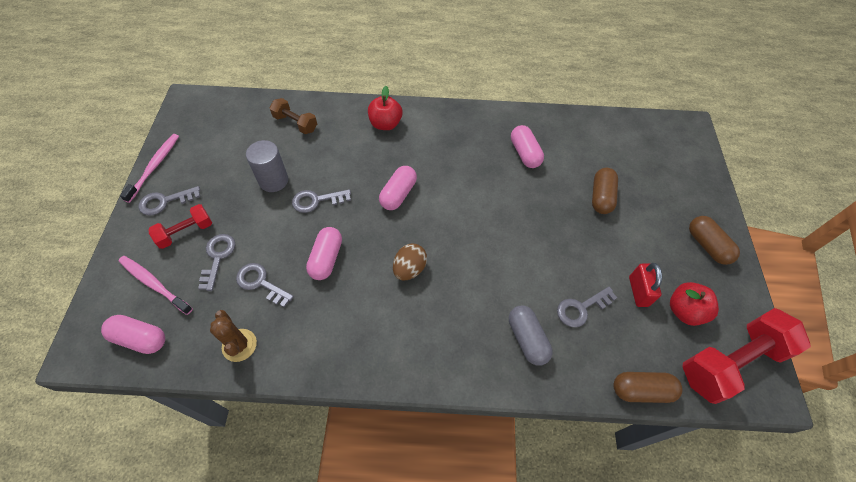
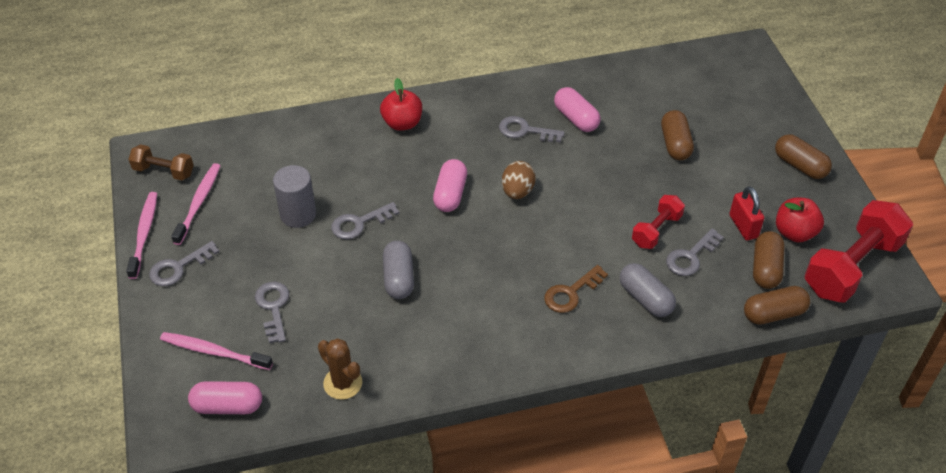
camera: 15 degrees left, 10 degrees down
(186, 232) = (222, 292): red dumbbell -> red dumbbell (656, 230)
(206, 151) = (199, 203): none -> pink toothbrush
(260, 283) = (336, 320): grey key -> grey key (525, 131)
(295, 123) = (293, 147): brown dumbbell -> brown dumbbell (164, 171)
(326, 259) = (399, 278): pink capsule -> grey capsule
(409, 269) = (495, 265): brown egg -> brown egg (517, 191)
(463, 314) = (571, 293): none -> brown key
(647, 340) = (765, 268): none -> brown capsule

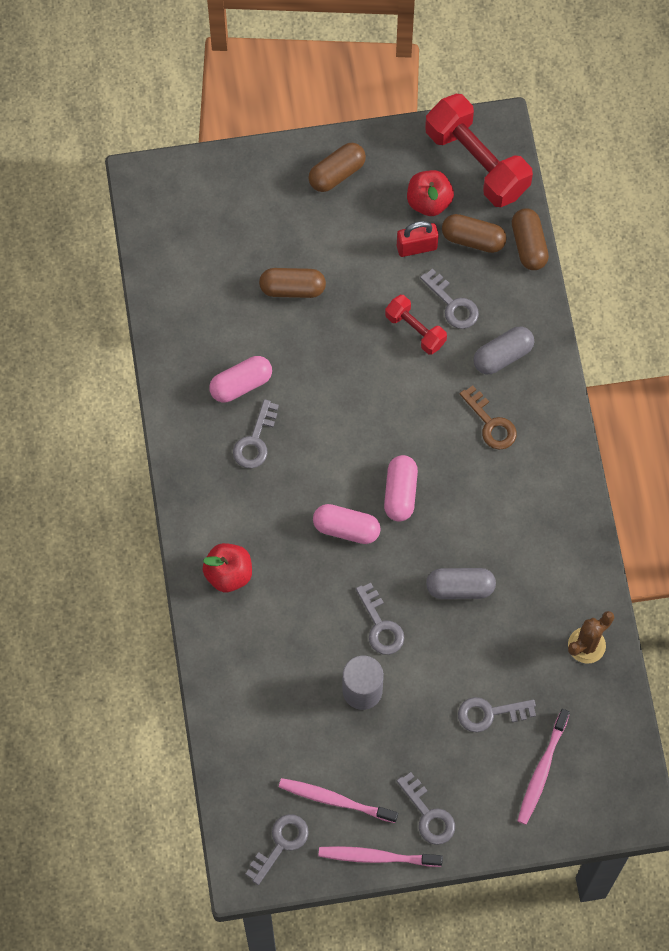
camera: 85 degrees left, 20 degrees up
(164, 171) = (281, 844): brown dumbbell -> grey key
(228, 406) = (607, 753): pink capsule -> pink capsule (400, 493)
(517, 191) = (348, 459): brown egg -> none

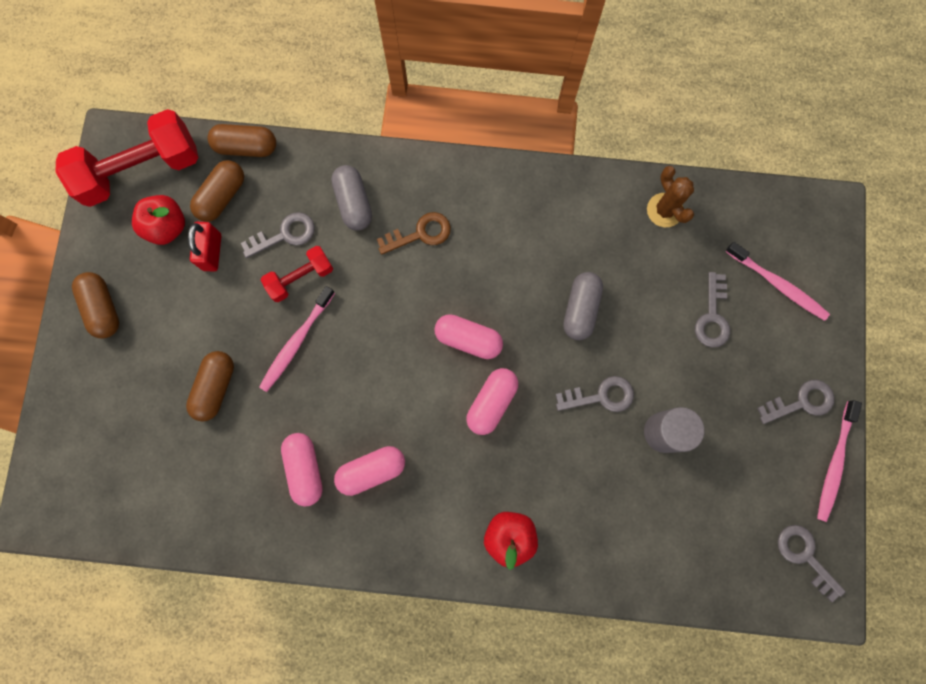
camera: 75 degrees left, 10 degrees up
(255, 441) = (371, 470): grey key -> pink capsule
(335, 800) = (770, 489): pink toothbrush -> pink toothbrush (296, 342)

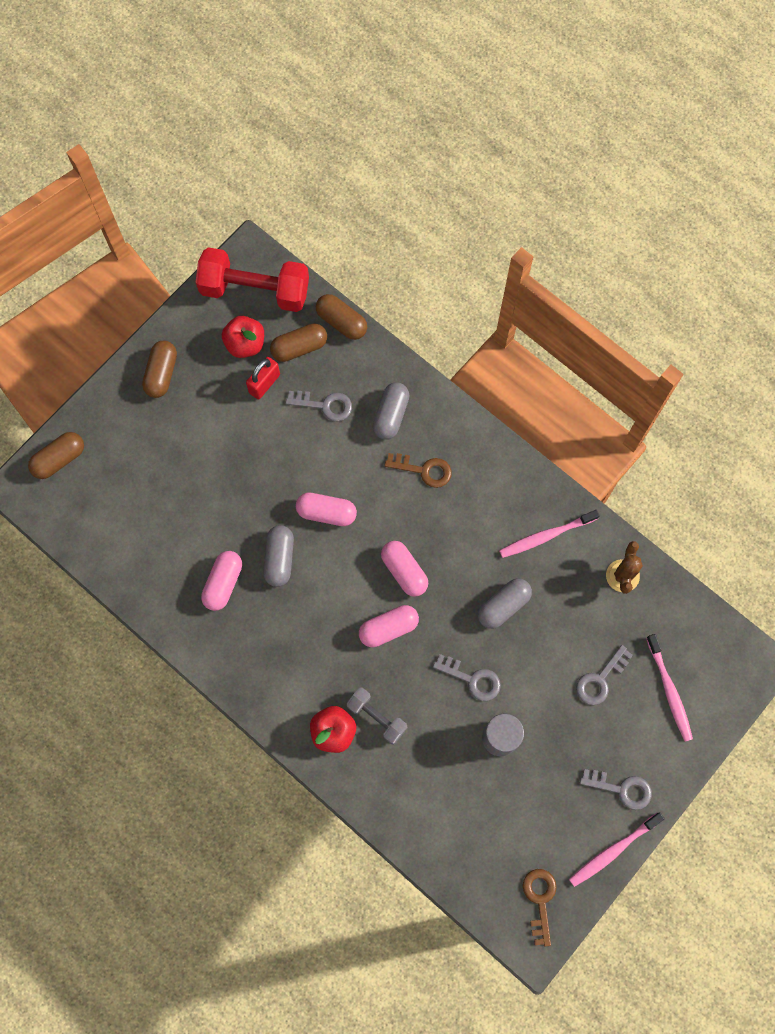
camera: 35 degrees right, 5 degrees down
(215, 387) = (201, 483): brown capsule -> brown capsule (59, 459)
(296, 342) = (279, 489): pink toothbrush -> pink toothbrush (546, 536)
(300, 278) = (314, 444): red dumbbell -> none
(343, 408) = (279, 559): none -> grey capsule
(371, 470) = (269, 616): pink capsule -> pink capsule (326, 512)
(539, 493) = (377, 717): none -> grey dumbbell
(805, 556) = (540, 900): grey key -> brown key

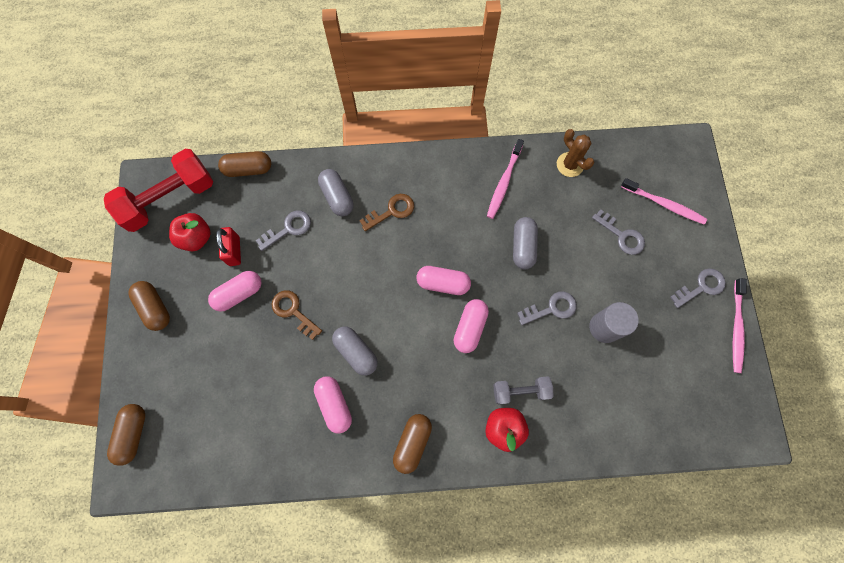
camera: 45 degrees left, 0 degrees up
(299, 347) = (235, 208): brown capsule -> brown capsule (412, 443)
(326, 512) = (357, 294): pink capsule -> pink capsule (239, 293)
(540, 900) = (731, 402): brown key -> brown key (293, 311)
(600, 679) = (622, 235): grey key -> grey key turned 45 degrees counterclockwise

